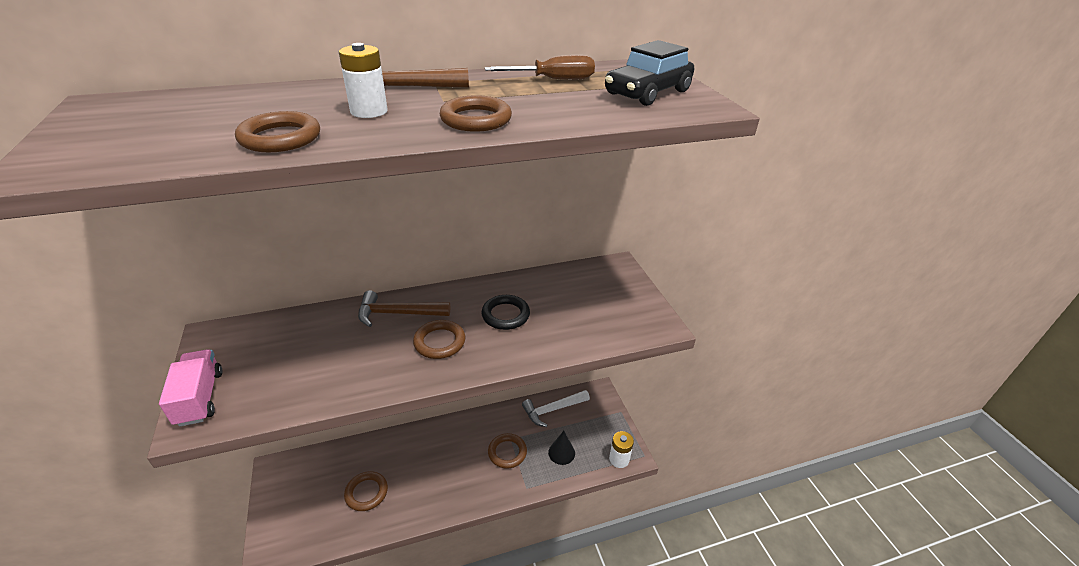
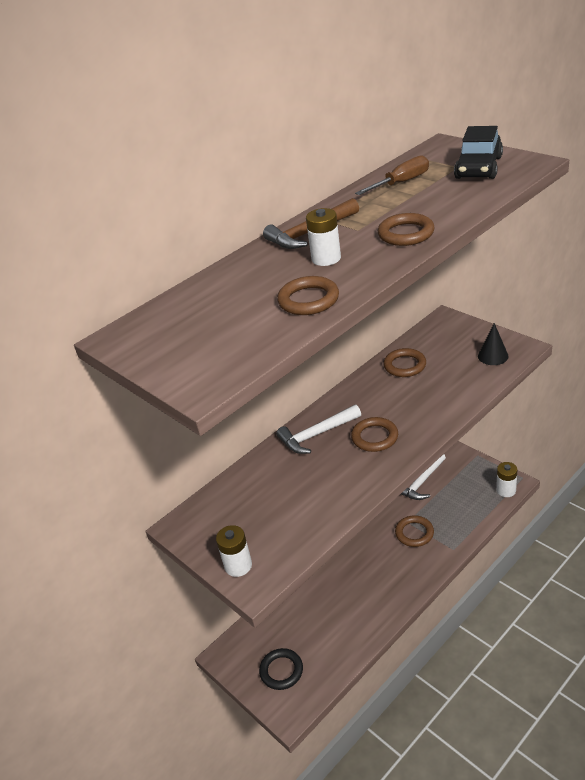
camera: 20 degrees left, 0 degrees up
(200, 398) = (238, 565): pink truck -> white battery
(366, 493) = (326, 625): brown ring -> brown ring (405, 365)
(397, 313) = (316, 435): brown hammer -> white hammer
(505, 315) = (401, 395): black ring -> black ring (281, 671)
(561, 453) = (457, 510): black cone -> black cone (493, 356)

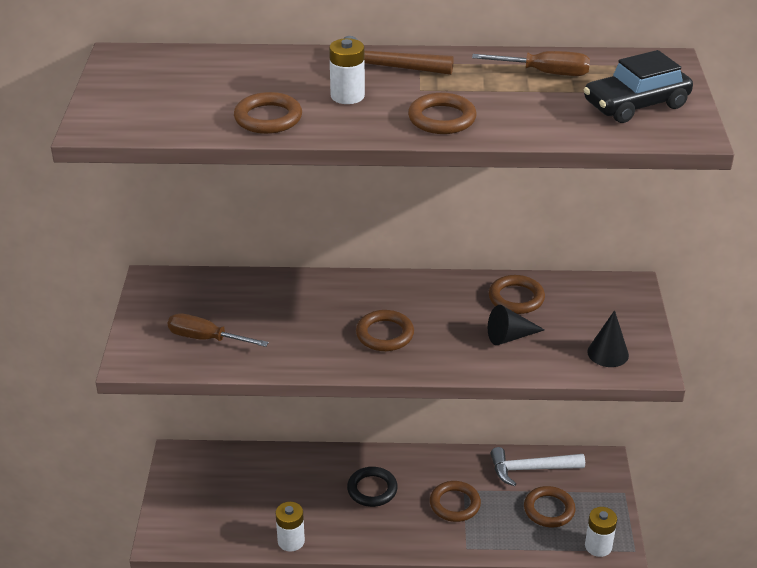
camera: 40 degrees right, 0 degrees up
(238, 565) = (142, 340): white battery -> white battery (291, 541)
(278, 528) = (205, 338): none -> brown screwdriver
(281, 671) = (198, 505): black ring -> black ring (372, 489)
(316, 435) = (347, 295): white hammer -> none
(437, 386) = (510, 337): none -> black cone
(459, 494) = (549, 509): none -> brown ring

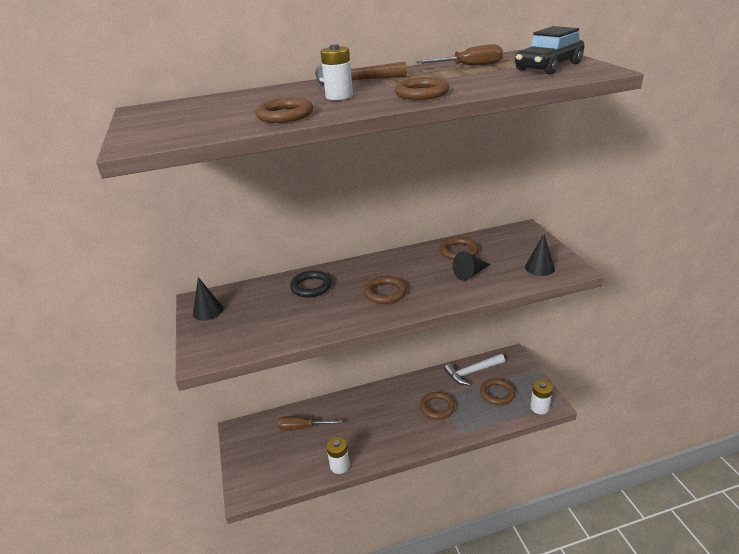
camera: 15 degrees left, 5 degrees down
(159, 300) = (208, 311): none -> black cone
(205, 338) = (254, 327): brown screwdriver -> brown screwdriver (302, 427)
(372, 489) = (379, 413): black ring -> black ring (311, 287)

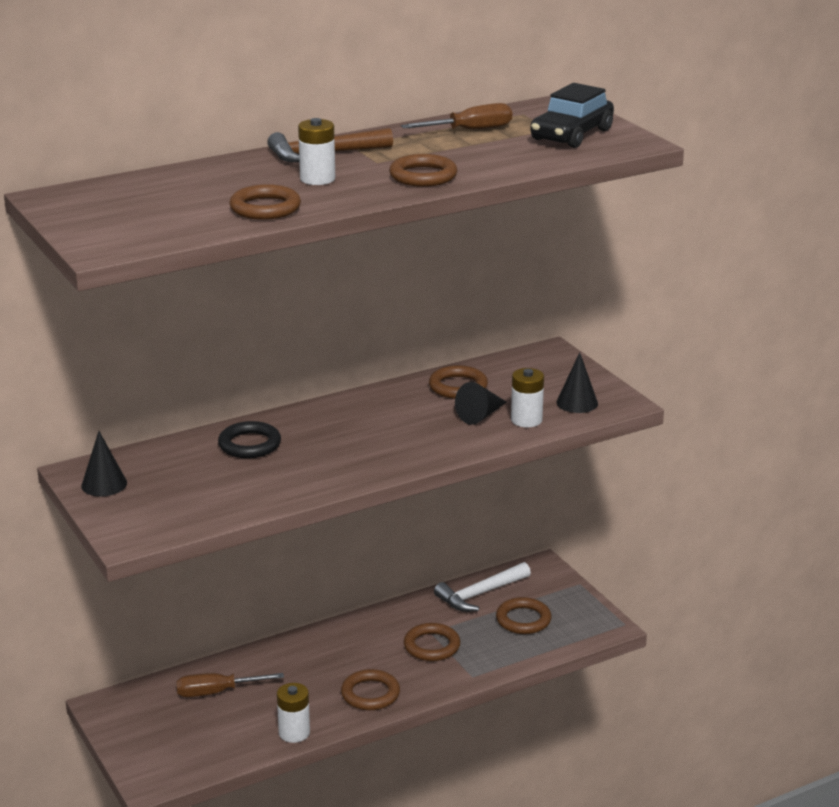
camera: 15 degrees left, 5 degrees down
(385, 293) = (364, 446): brown ring -> brown ring (370, 694)
(539, 407) = (590, 632): white battery -> white battery (526, 420)

